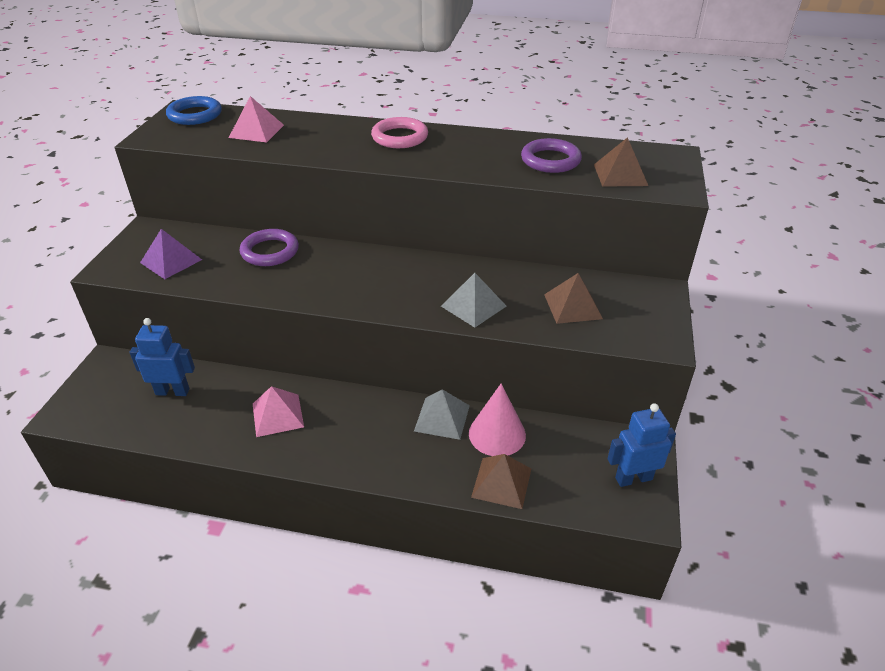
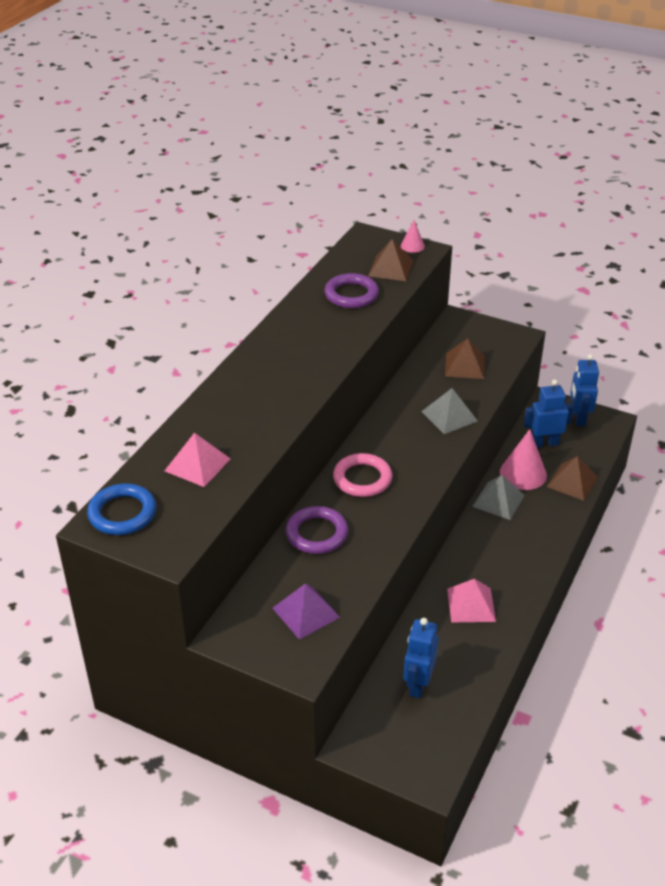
camera: 75 degrees left, 0 degrees up
(400, 137) = (264, 368): pink ring -> pink ring (362, 479)
(562, 448) = (544, 443): none -> blue robot
(679, 182) = (412, 246): none -> pink cone

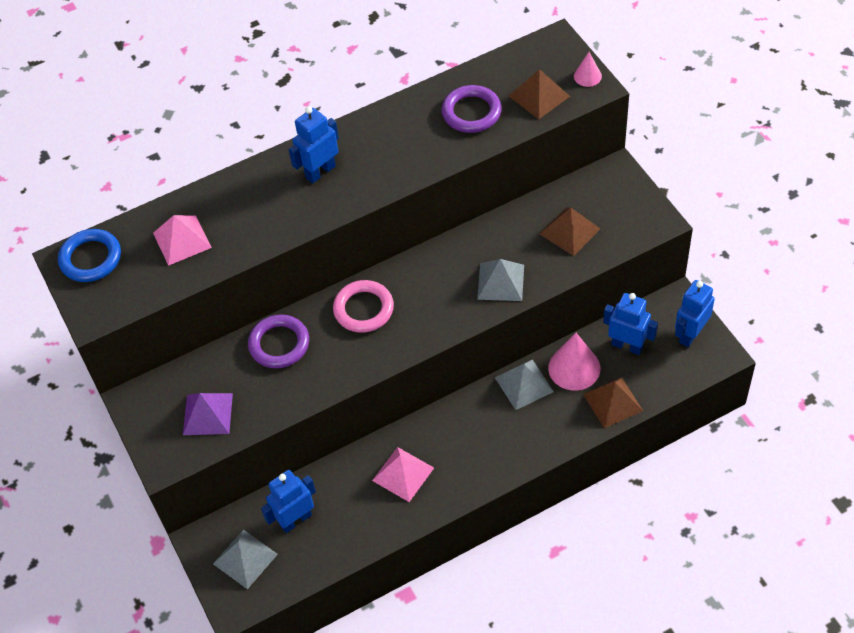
camera: 40 degrees right, 15 degrees up
(271, 373) = (320, 172): none -> blue robot
(404, 737) = (245, 558): none -> grey pyramid

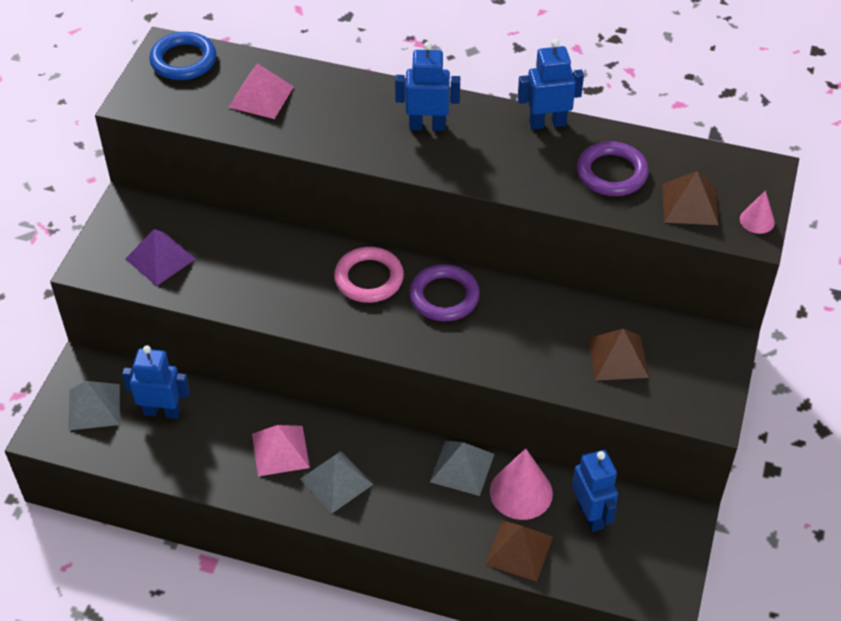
camera: 40 degrees right, 5 degrees down
(279, 344) = (274, 251): purple ring -> purple ring (444, 296)
(500, 282) = (505, 349): grey pyramid -> grey pyramid (336, 481)
(690, 334) = (661, 556): blue robot -> blue robot (547, 123)

